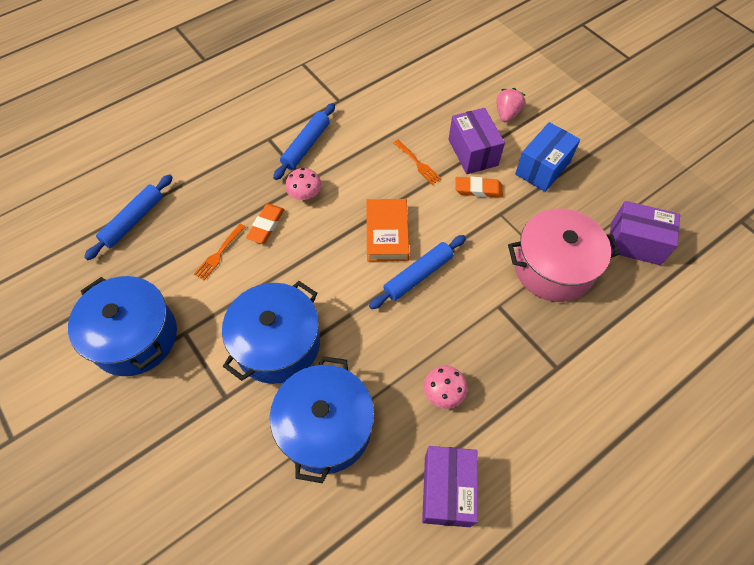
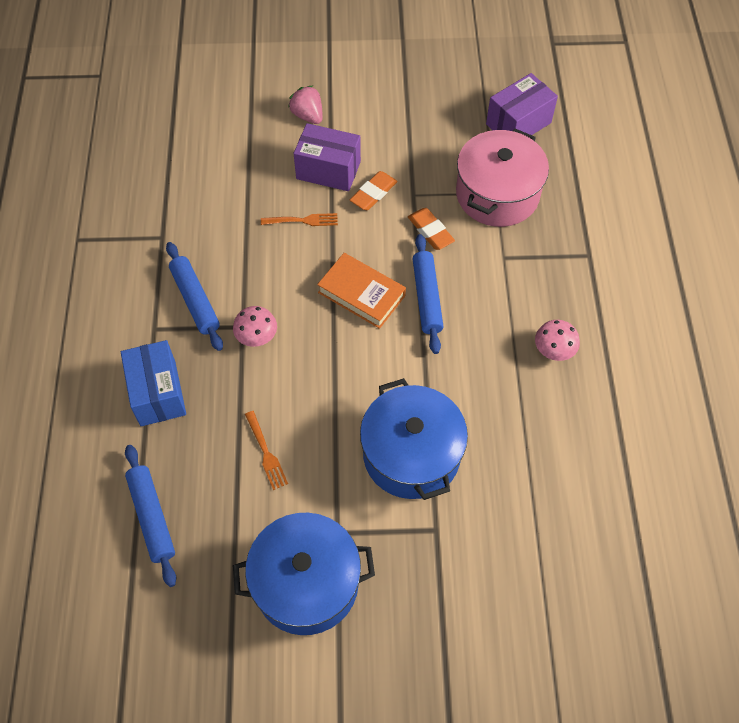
camera: 55 degrees left, 0 degrees up
(266, 225) = (267, 391): orange eraser -> orange eraser (430, 231)
(326, 427) = (524, 460): blue pot -> none
(447, 490) = (639, 401): purple box -> none
(542, 168) = (391, 132): blue box -> blue box (158, 393)

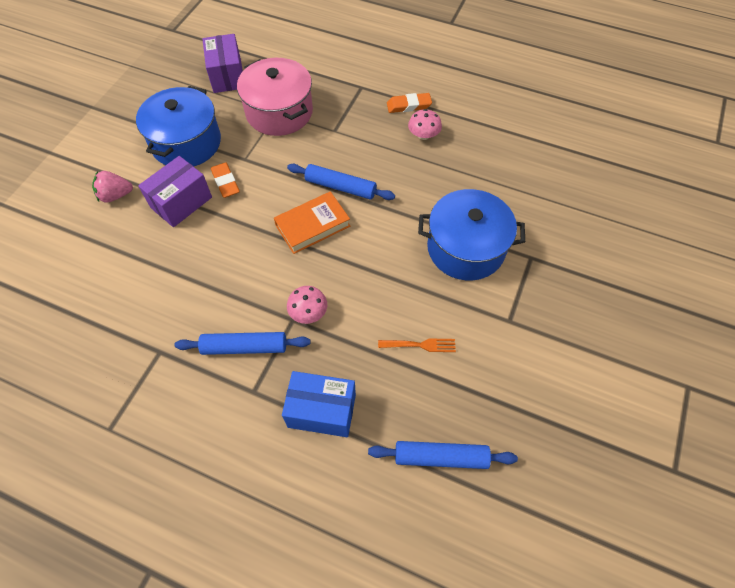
camera: 65 degrees left, 0 degrees up
(302, 221) = (218, 239): orange fork -> none
(306, 583) = (543, 357): blue pot -> blue pot (186, 143)
(430, 231) = (284, 162): orange eraser -> orange eraser (408, 105)

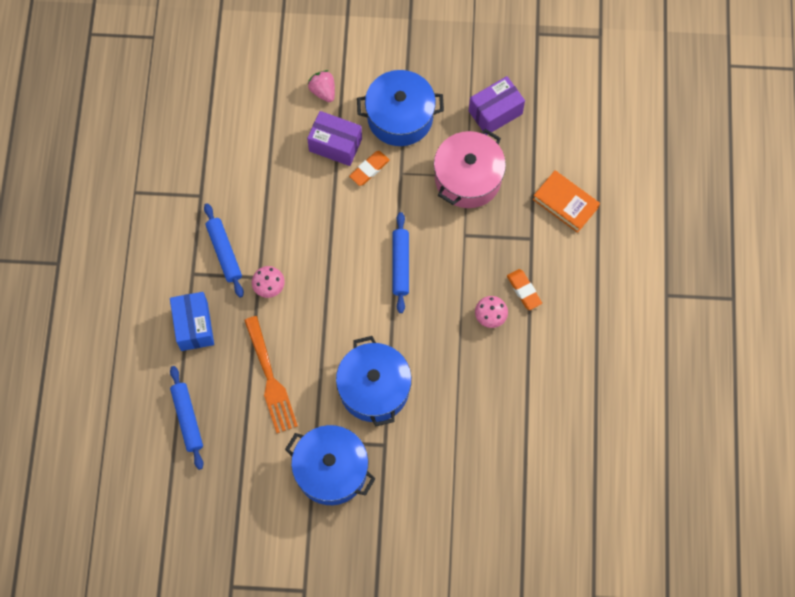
camera: 70 degrees right, 10 degrees up
(312, 226) = (351, 258): orange book -> orange book (565, 203)
(419, 345) = (270, 378): orange fork -> orange fork, size x1.94
(548, 315) = (331, 470): none -> blue pot

